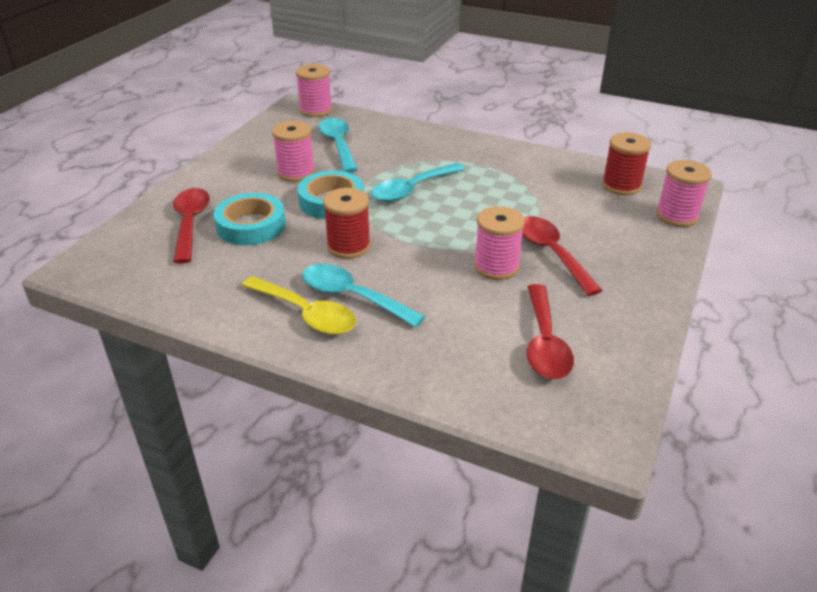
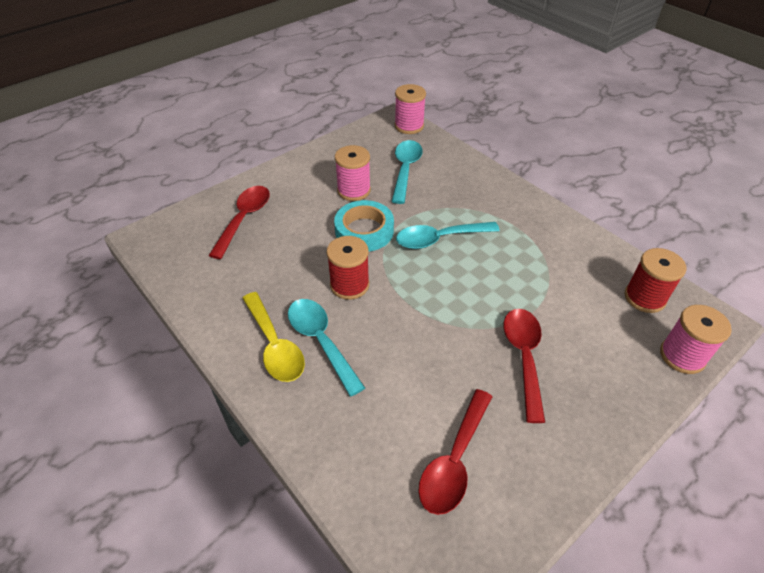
camera: 25 degrees right, 10 degrees up
(251, 225) = (287, 236): turquoise tape -> none
(496, 267) = (462, 354): pink spool -> none

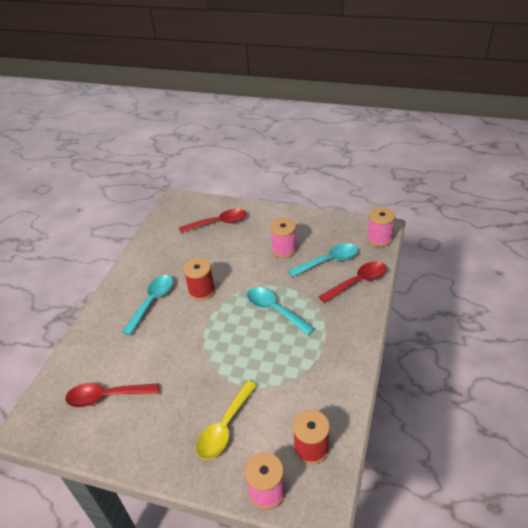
camera: 60 degrees right, 5 degrees down
(275, 345) = (137, 286): yellow spoon -> yellow spoon (225, 427)
(364, 231) = (251, 273): turquoise tape -> none
(523, 357) = (202, 397): red spoon -> red spoon (358, 282)

